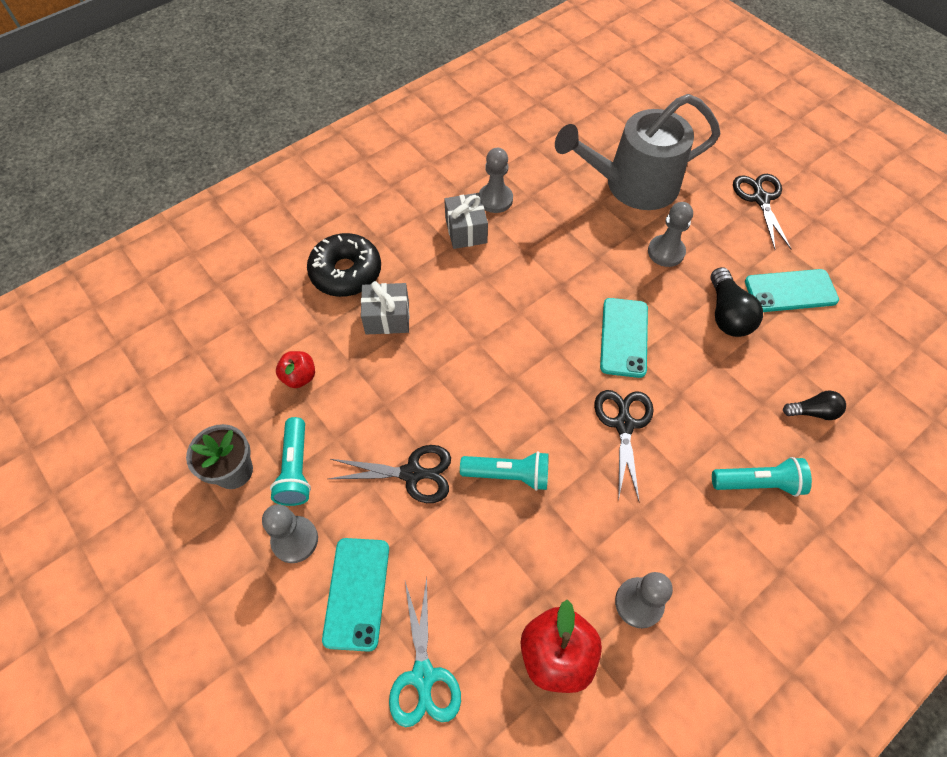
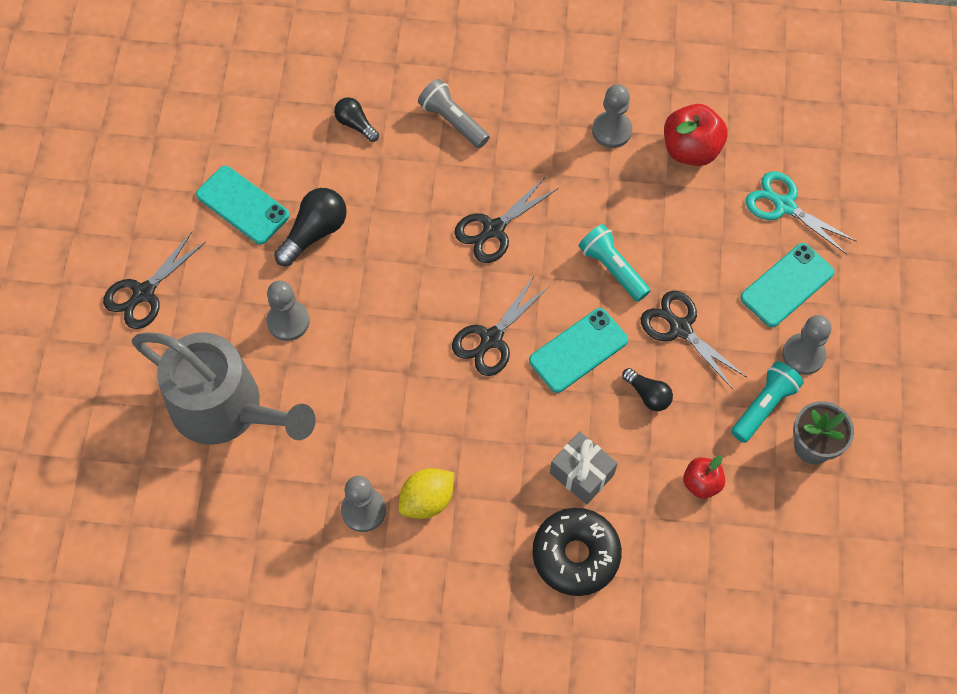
camera: 135 degrees left, 5 degrees up
(390, 403) = (648, 395): none -> black light bulb
(423, 676) = (784, 205): turquoise scissors -> turquoise scissors turned 90 degrees counterclockwise
(466, 231) = (427, 500): grey gift -> yellow lemon
(535, 347) = (491, 339): none -> black scissors
(624, 337) = (414, 286): turquoise phone -> turquoise phone (578, 350)
(758, 483) = (453, 121): turquoise flashlight -> grey flashlight

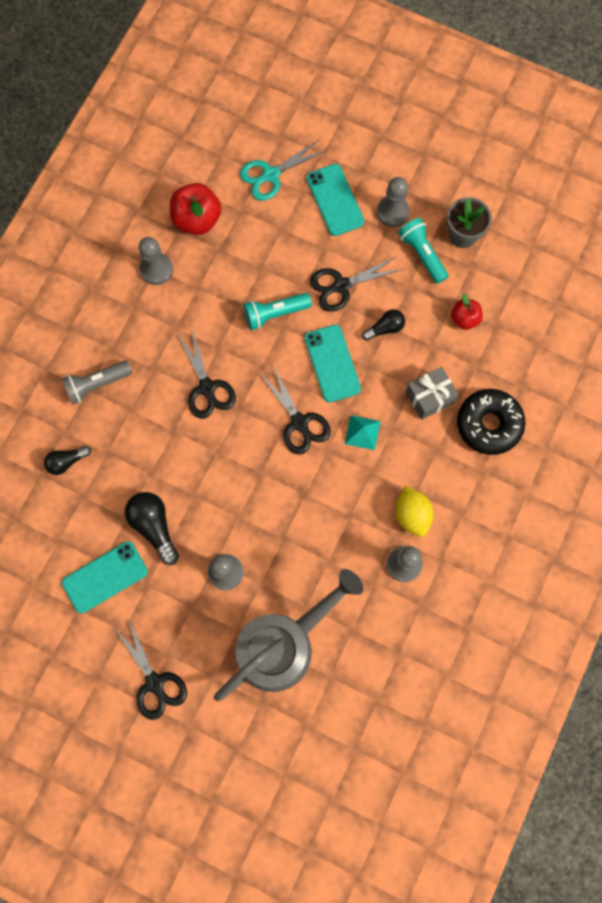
camera: 70 degrees left, 10 degrees up
(507, 411) = (362, 432): none -> turquoise pyramid

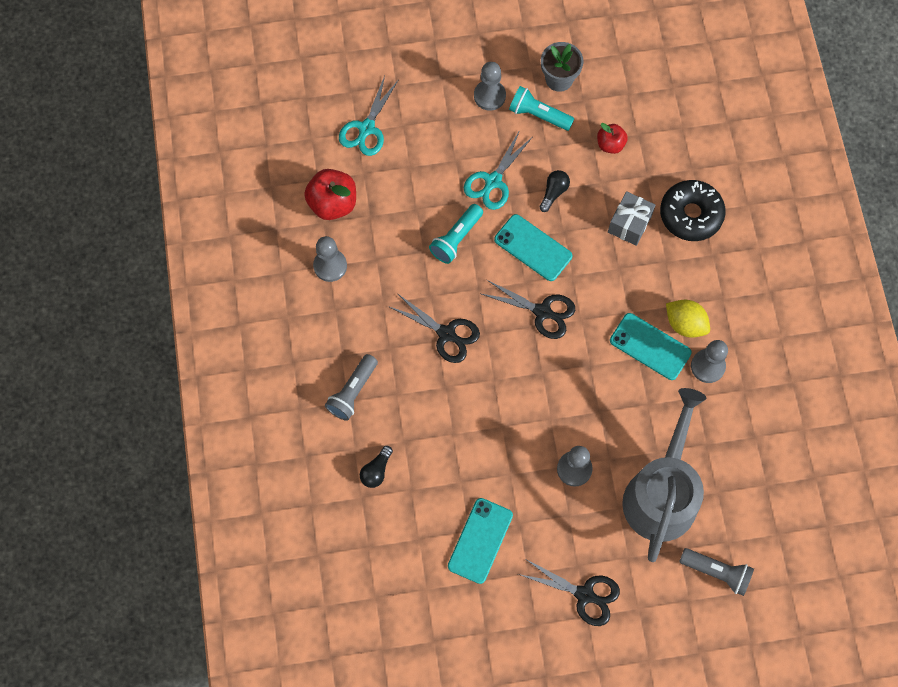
camera: 35 degrees left, 5 degrees down
(154, 526) = (489, 473): black light bulb -> none
(278, 744) = (717, 572): none -> grey flashlight
(335, 200) = (435, 116): turquoise phone -> turquoise phone (650, 346)
(341, 286) = (493, 182): black scissors -> turquoise scissors
(362, 432) = (598, 286): turquoise pyramid -> none

